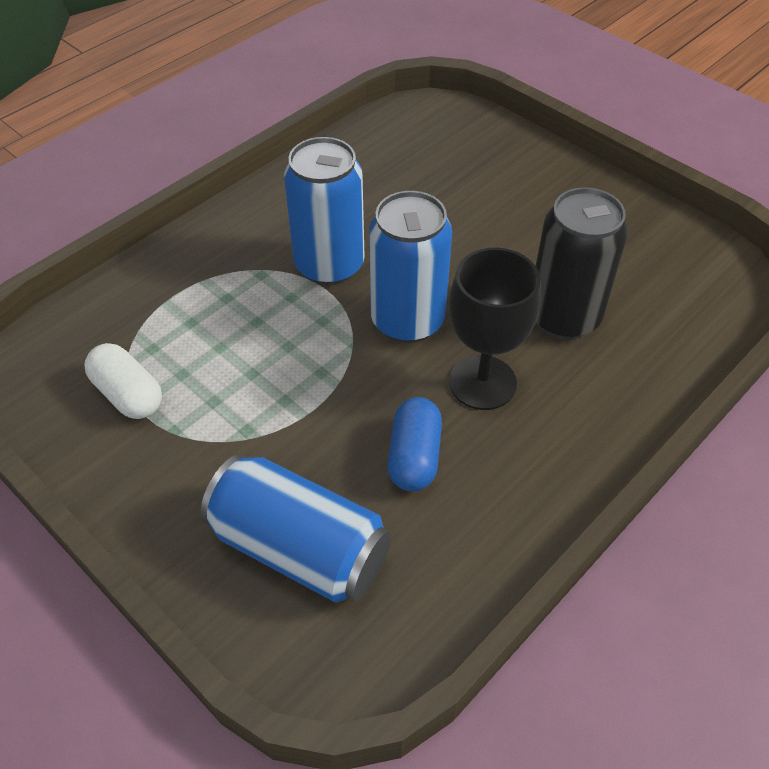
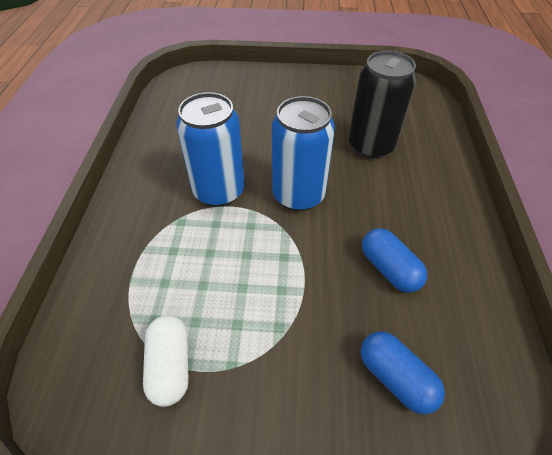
camera: 40 degrees left, 0 degrees up
(128, 394) = (170, 365): white capsule -> white capsule turned 75 degrees clockwise
(300, 548) = (395, 377): blue can -> blue capsule
(482, 382) = (374, 203): black goblet -> none

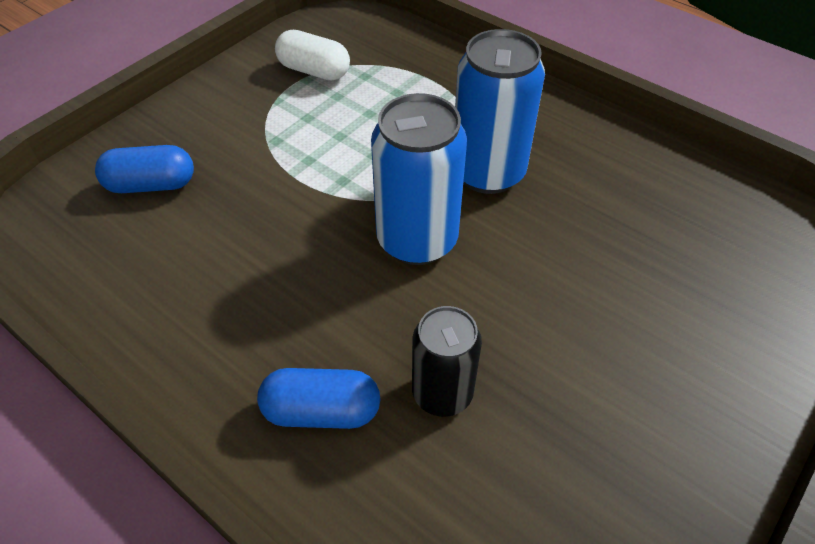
camera: 125 degrees right, 0 degrees up
(371, 146) = (442, 393): black can -> black can, size x0.64
(389, 269) = (237, 255): blue capsule -> blue capsule (322, 411)

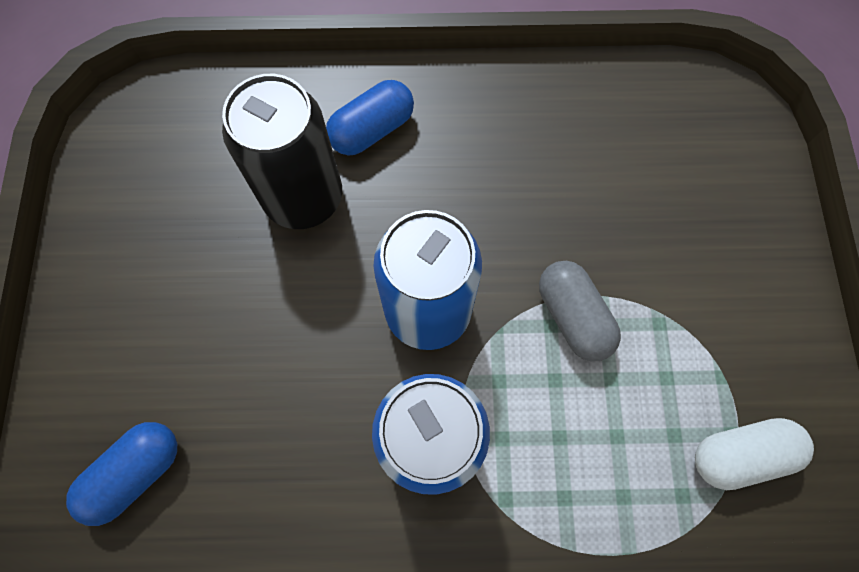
camera: 140 degrees right, 20 degrees up
(151, 185) = (693, 193): blue capsule -> blue capsule (135, 473)
(323, 175) = (573, 317): none -> grey capsule
(442, 393) = (303, 197): black can -> black can, size x1.56

